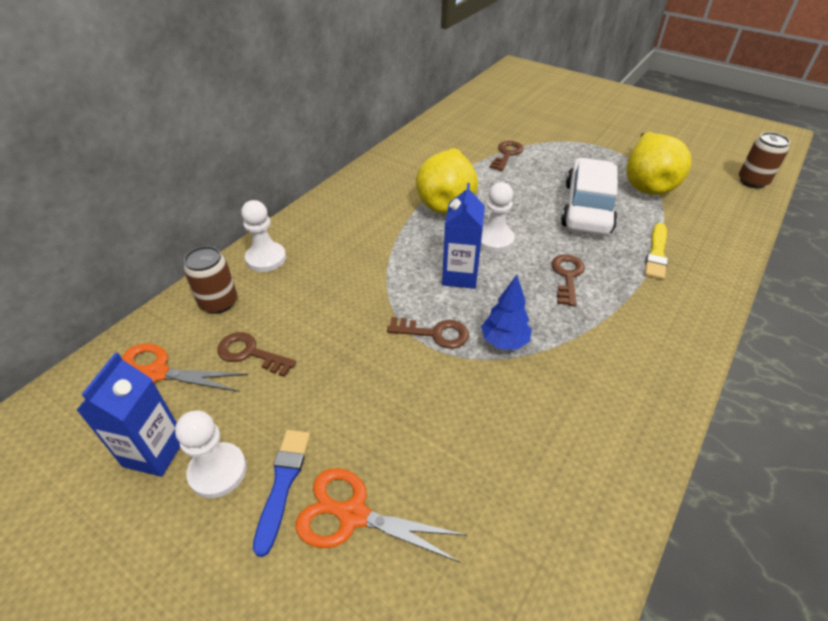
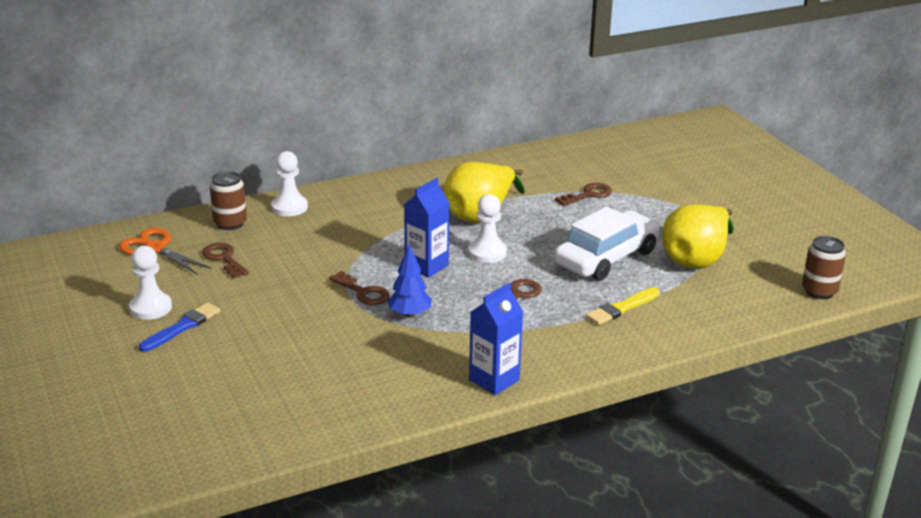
camera: 30 degrees right, 15 degrees down
(154, 452) = (123, 286): blue carton -> blue carton (494, 380)
(352, 515) = (208, 355): orange scissors -> none

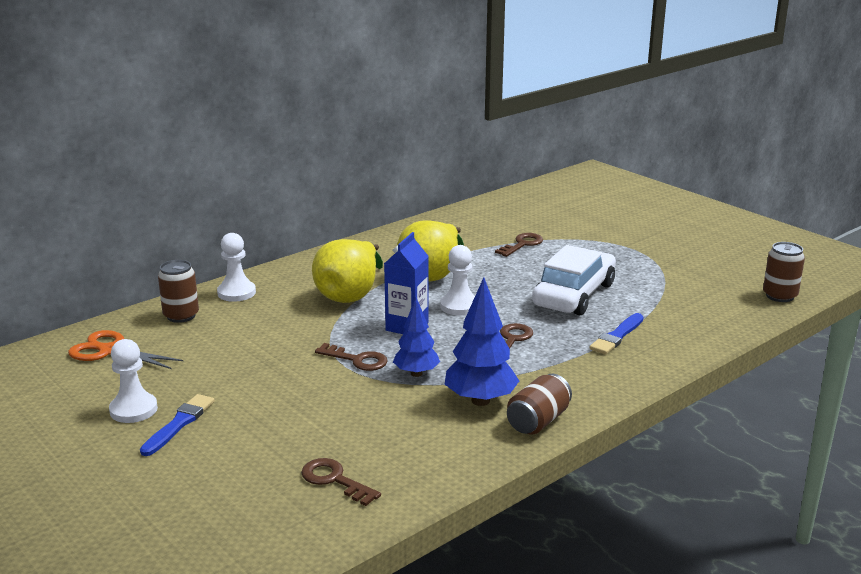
camera: 15 degrees left, 5 degrees down
(224, 259) = (191, 350): brown key -> brown key (335, 480)
(453, 351) = (480, 400): none -> blue tree
(494, 380) = (538, 421): blue carton -> brown can
(622, 308) = (617, 336): yellow brush -> blue brush
(696, 259) = (655, 284): yellow pear -> yellow pear (350, 294)

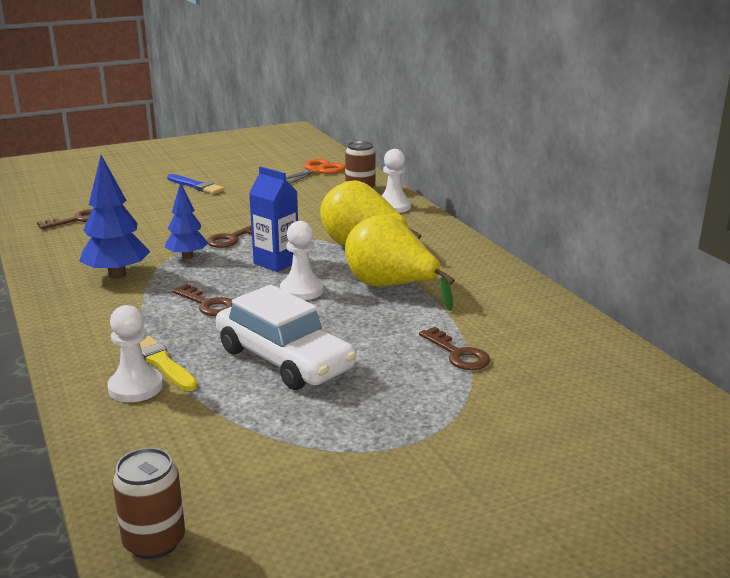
camera: 105 degrees right, 0 degrees up
(133, 410) = (227, 176): white pawn -> white pawn (135, 387)
(538, 421) = (59, 292): brown can -> none
(617, 336) = (162, 363): blue brush -> yellow brush

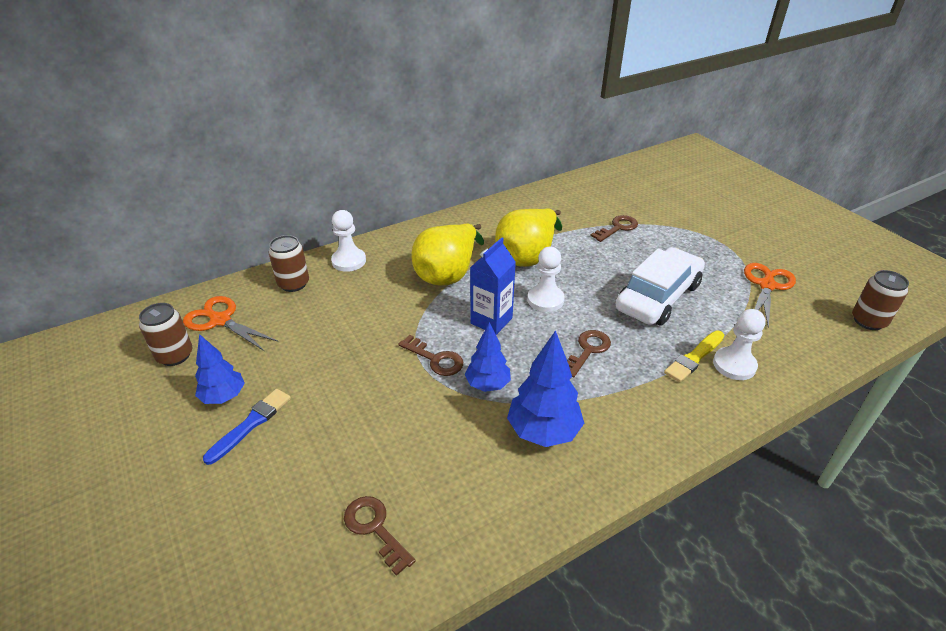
camera: 95 degrees left, 15 degrees up
(228, 178) = (224, 397): none -> blue tree
(279, 163) = (175, 355): none -> brown can
(282, 458) = (767, 285): none -> orange scissors

